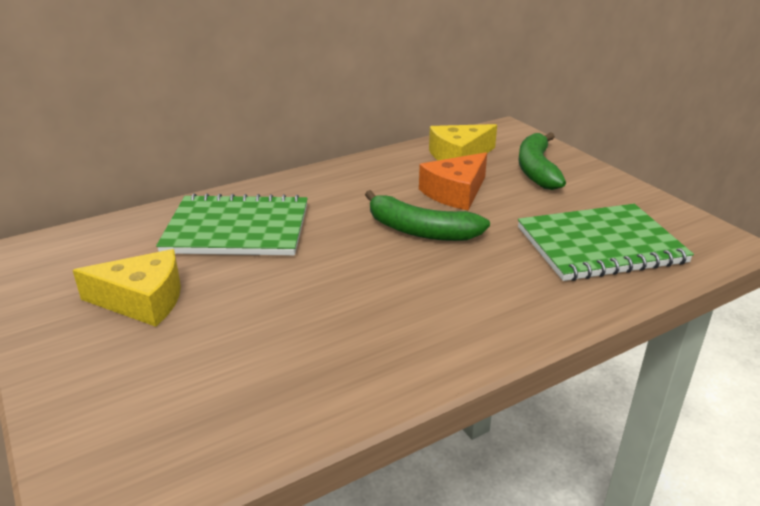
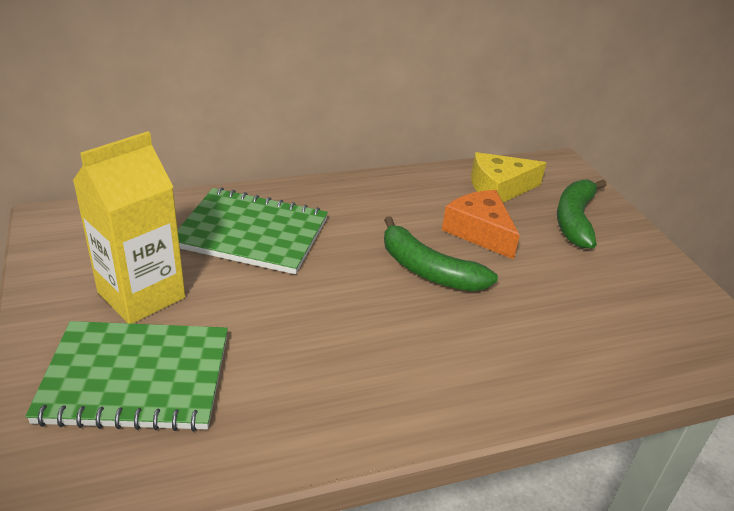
camera: 10 degrees right, 5 degrees up
(142, 300) = (141, 295): yellow cheese -> yellow carton
(455, 192) = (479, 232): orange cheese -> orange cheese turned 90 degrees clockwise
(600, 245) = (608, 324): green notebook -> green notebook (136, 378)

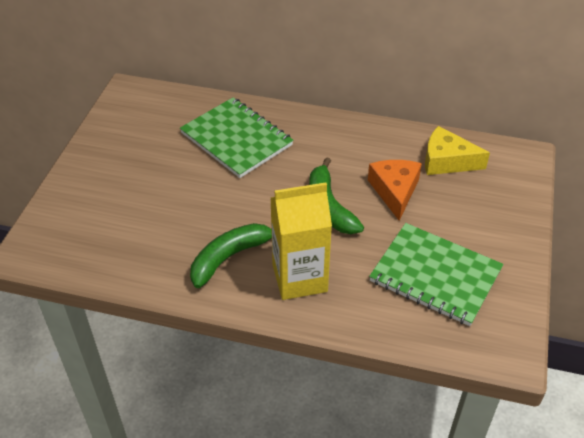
camera: 35 degrees right, 10 degrees up
(136, 378) = (107, 209): green notebook -> green notebook (435, 275)
(141, 295) = (143, 159): yellow carton -> yellow carton (299, 278)
(575, 220) = (482, 208): green banana -> green banana (230, 257)

